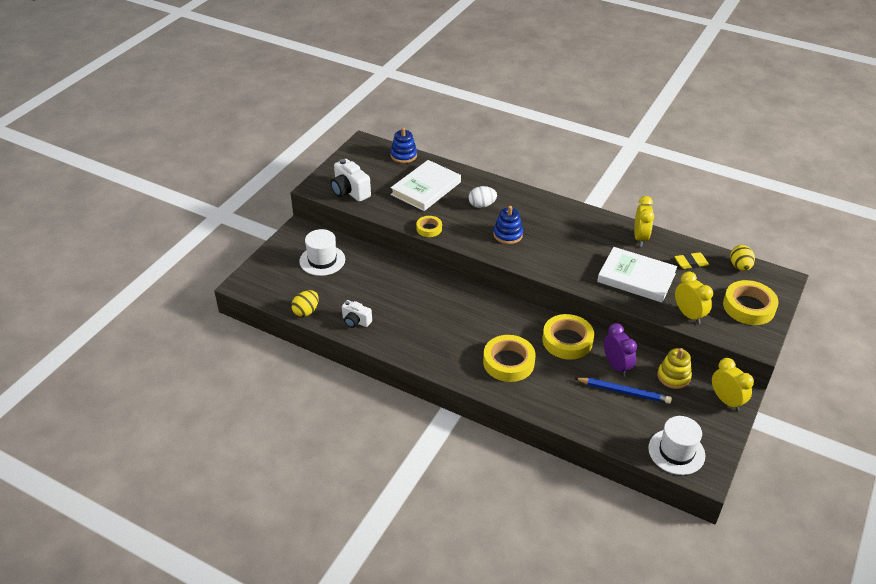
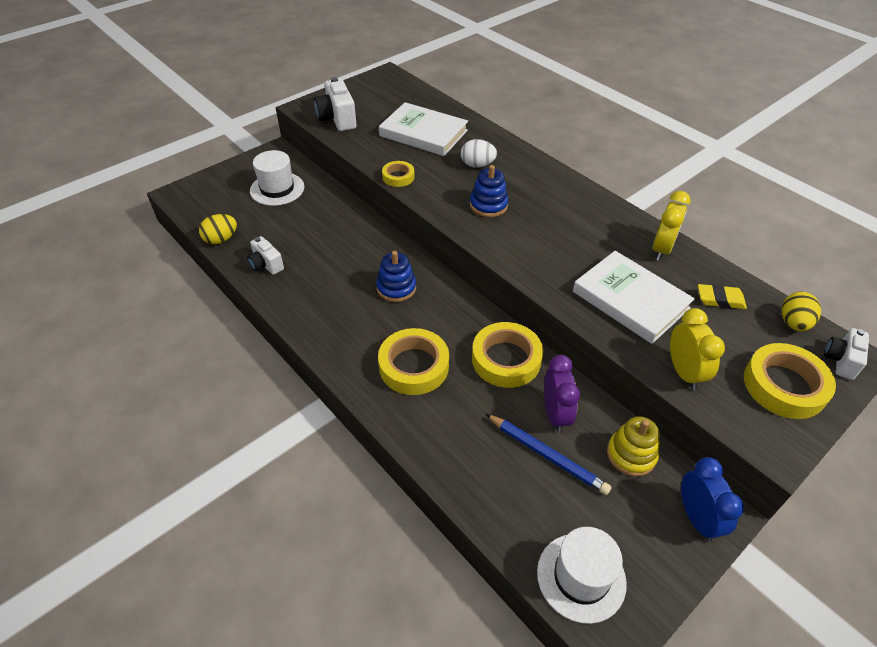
camera: 20 degrees right, 5 degrees up
(403, 155) = (421, 95): blue stacking toy -> blue stacking toy (396, 288)
(426, 188) = (423, 133): white book -> white book turned 60 degrees clockwise
(726, 401) = (697, 518): yellow clock -> blue clock
(774, 283) = (840, 360): none -> white camera

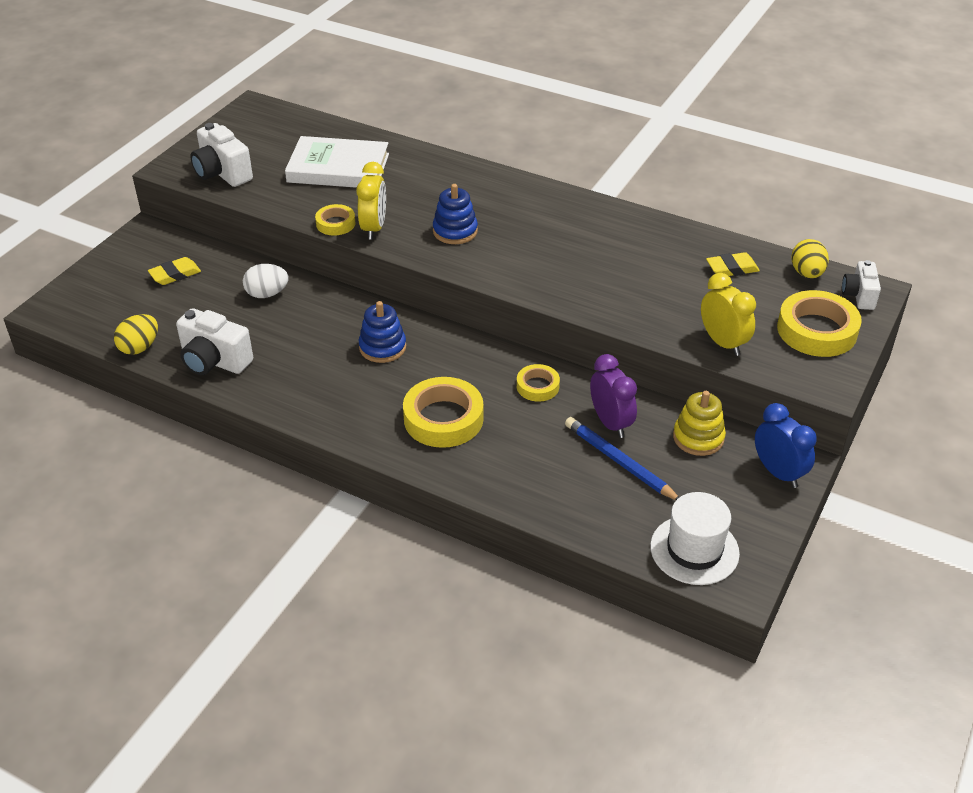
camera: 20 degrees left, 5 degrees down
(266, 265) = (214, 361): white camera -> white camera, size x1.58
(277, 189) = (175, 274): white hat -> yellow eraser
(477, 165) = (420, 190): white egg -> white egg (267, 294)
(506, 359) = (537, 386): yellow tape -> yellow tape, size x0.55
(547, 456) = (619, 461): blue pencil -> blue pencil turned 150 degrees counterclockwise
(630, 300) = (646, 290): white book -> none
(661, 249) = (657, 234): yellow clock -> yellow clock (374, 228)

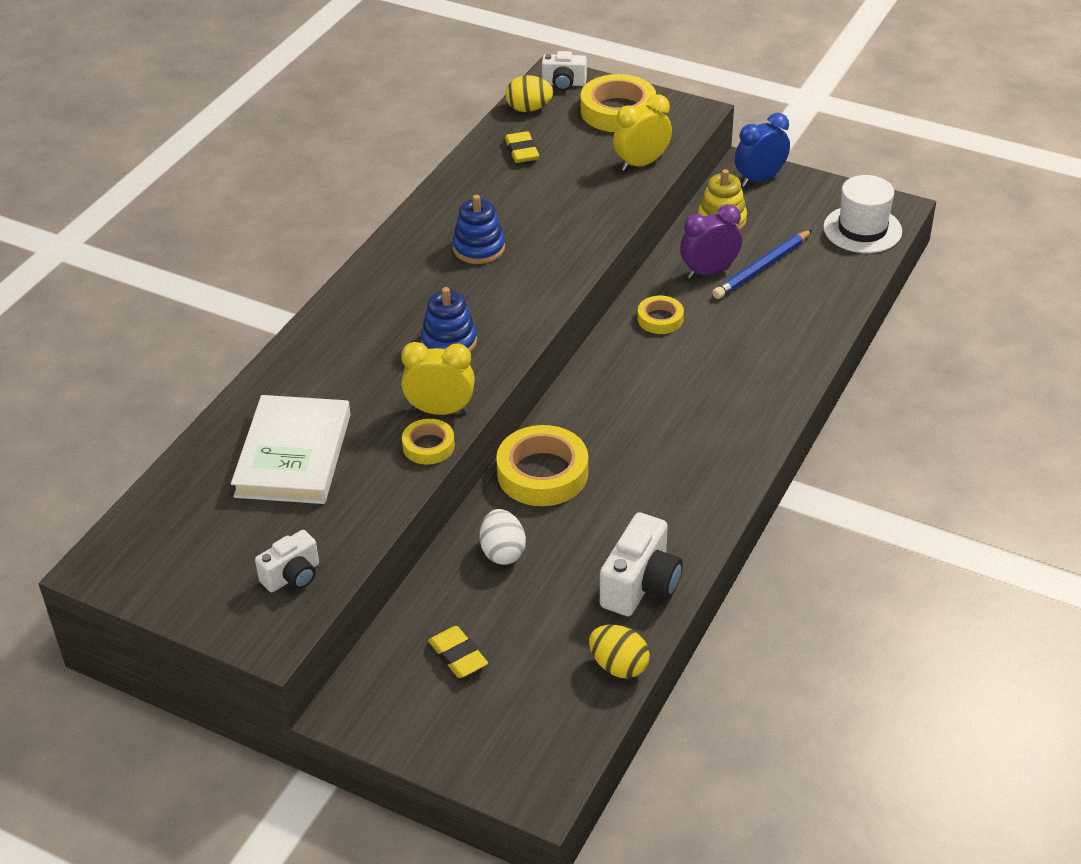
camera: 90 degrees left, 0 degrees up
(222, 173) = (292, 576): white camera -> white camera, size x0.63
(382, 347) = (604, 438): blue stacking toy -> blue stacking toy (479, 248)
(443, 418) = (718, 384): yellow tape -> yellow tape (542, 473)

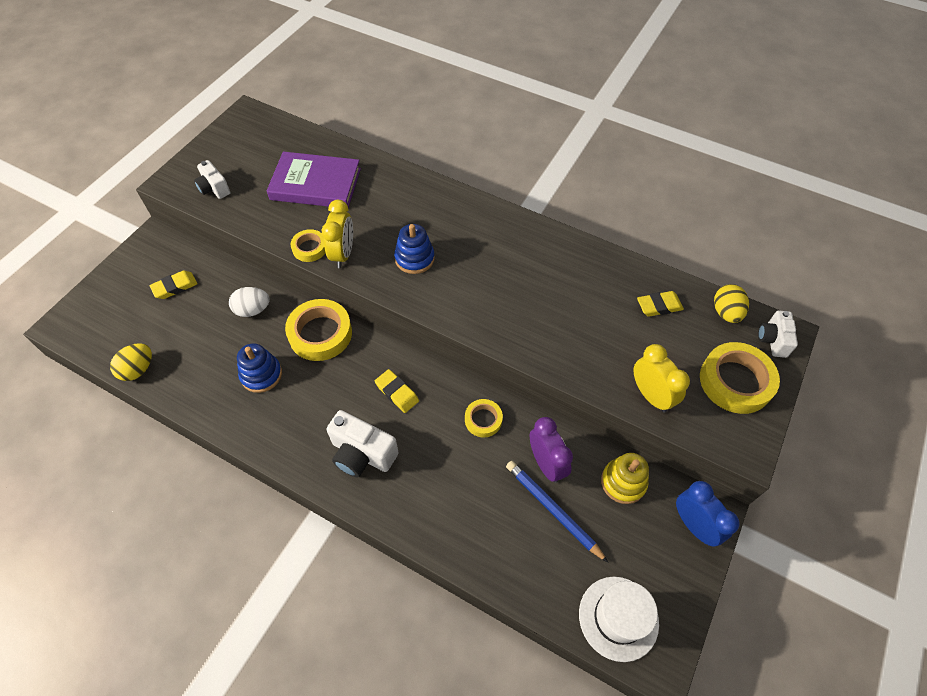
camera: 90 degrees right, 15 degrees up
(293, 455) = (316, 184): white book -> purple book
(479, 248) = (524, 276): blue stacking toy -> blue stacking toy (261, 375)
(630, 392) = (397, 393): none -> yellow eraser
(640, 585) = (202, 386): white camera -> white camera (362, 454)

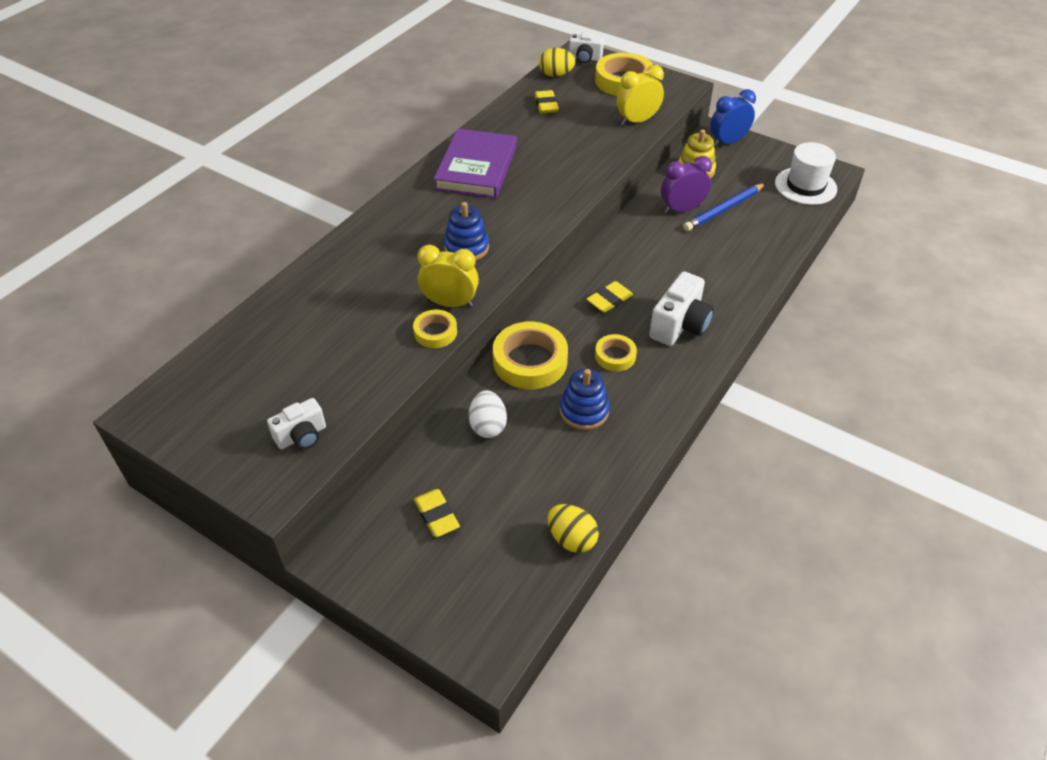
camera: 85 degrees left, 10 degrees down
(316, 184) = (324, 330): purple book -> purple book (476, 168)
(483, 420) = (639, 243): yellow tape -> yellow tape (615, 356)

